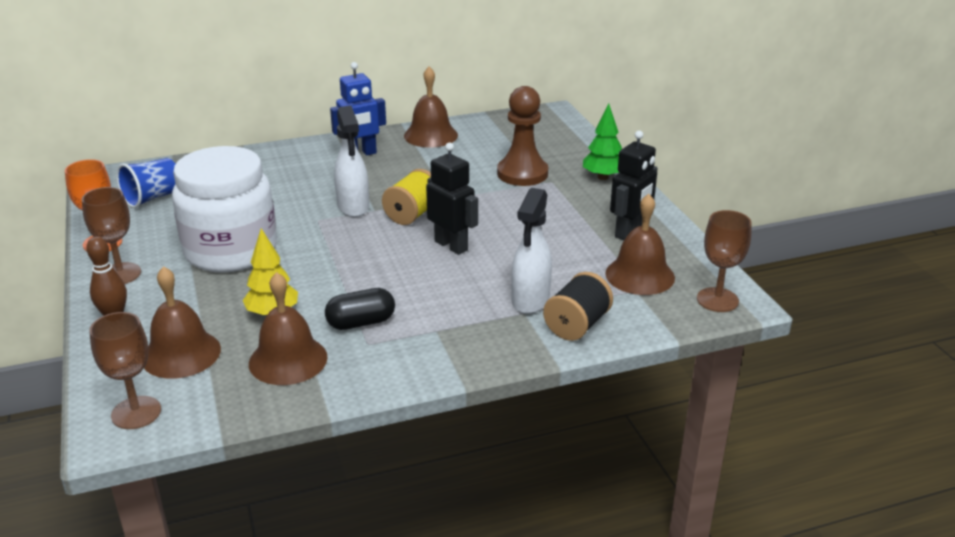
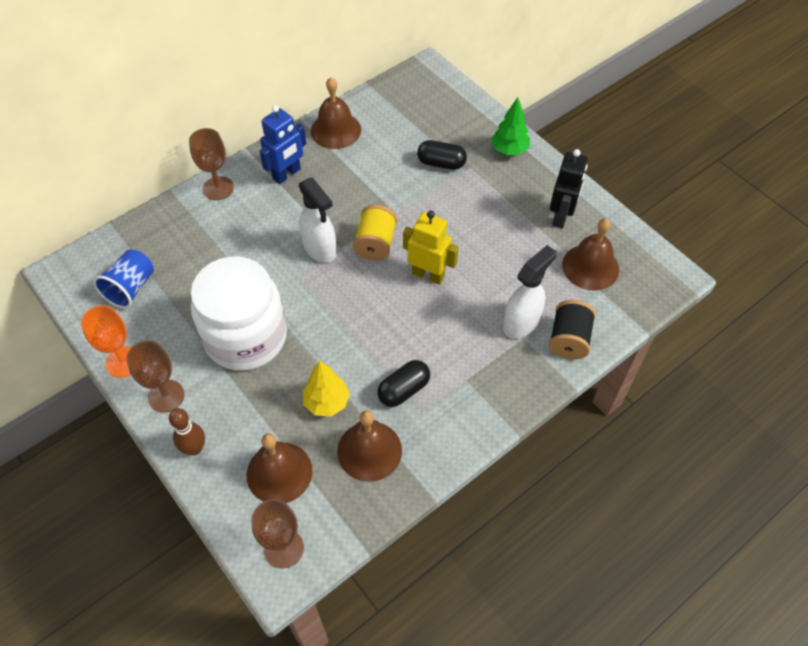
camera: 20 degrees left, 25 degrees up
(451, 245) = (428, 275): black robot -> yellow robot
(522, 173) = (441, 163): brown pawn -> black capsule
(530, 300) = (521, 322): white spray bottle -> white spray bottle turned 135 degrees counterclockwise
(717, 300) = (658, 278): brown goblet -> brown goblet (218, 188)

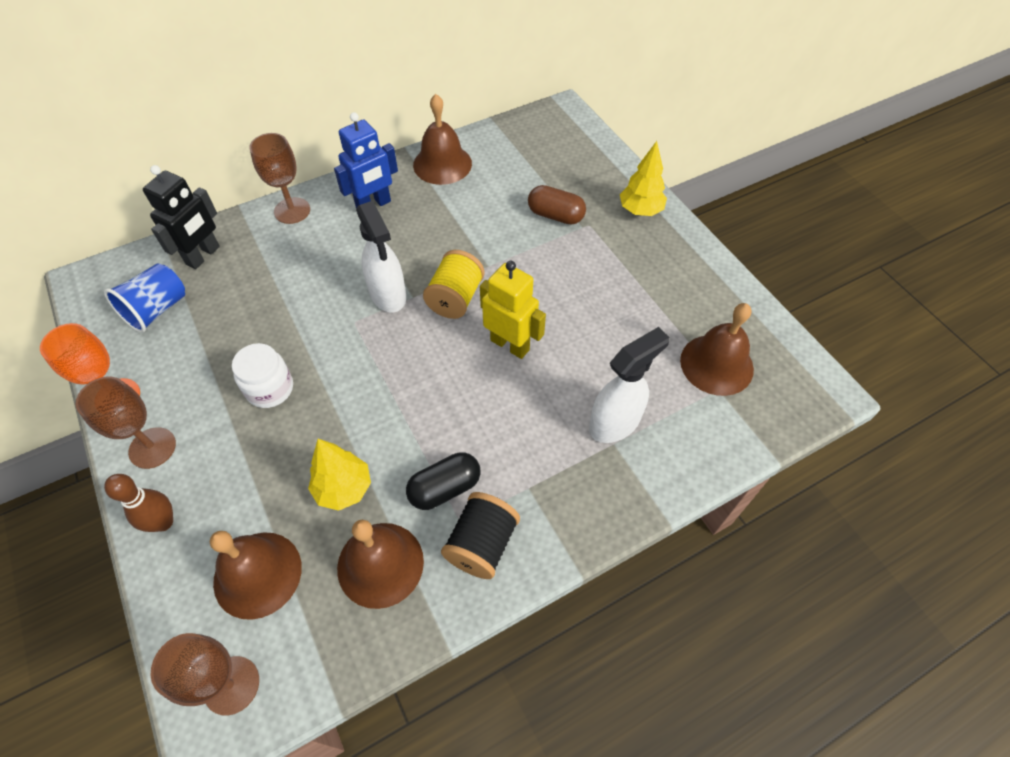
camera: 10 degrees right, 0 degrees up
(246, 337) = (270, 389): white jar -> white jar, size x0.46
(441, 163) = (555, 215): black capsule -> brown capsule
(509, 150) = (640, 211): green tree -> yellow tree
(561, 216) = (689, 297): black robot -> black robot (203, 256)
(569, 339) = (672, 455): black spool -> black spool (481, 544)

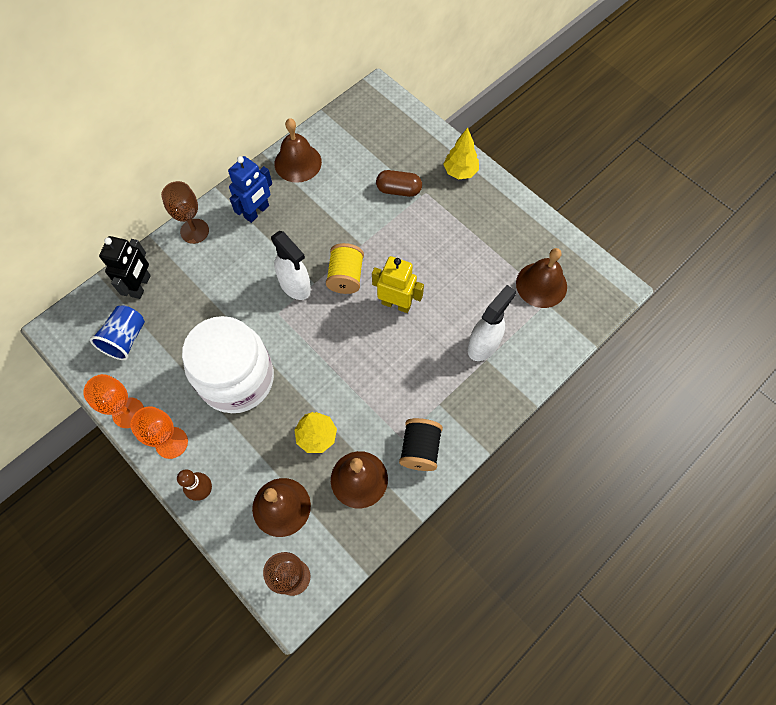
camera: 15 degrees left, 10 degrees up
(152, 448) = (171, 442): brown goblet -> orange goblet
(270, 389) = (237, 379): white jar -> white jar, size x2.15
(445, 488) = (384, 418): black capsule -> none

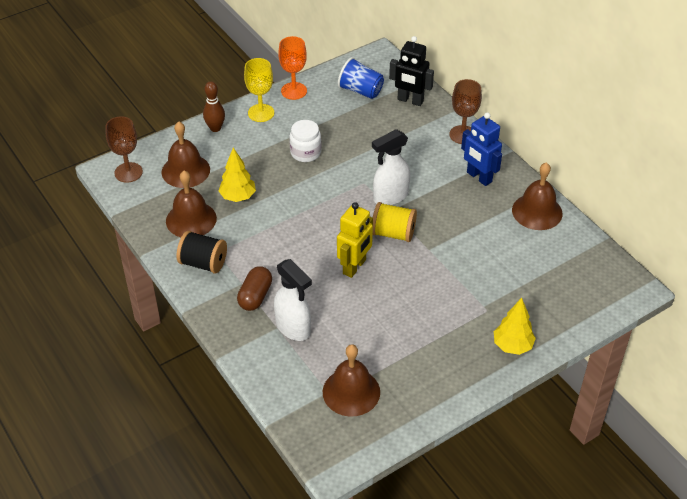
camera: 100 degrees right, 20 degrees down
(171, 442) = (261, 113): orange goblet -> yellow goblet
(237, 379) = (305, 153): white jar -> white jar, size x0.46
(398, 190) = (493, 288): brown capsule -> brown capsule (255, 296)

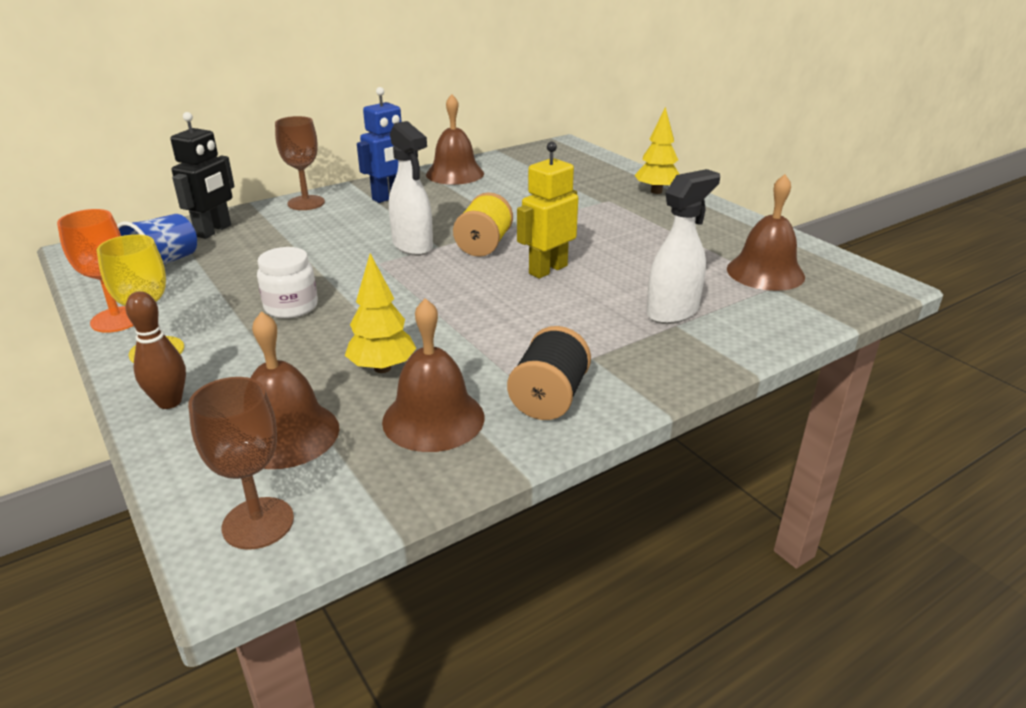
camera: 90 degrees left, 15 degrees down
(255, 296) = (618, 344): brown capsule -> none
(354, 267) = (547, 270): yellow robot -> yellow robot turned 75 degrees counterclockwise

